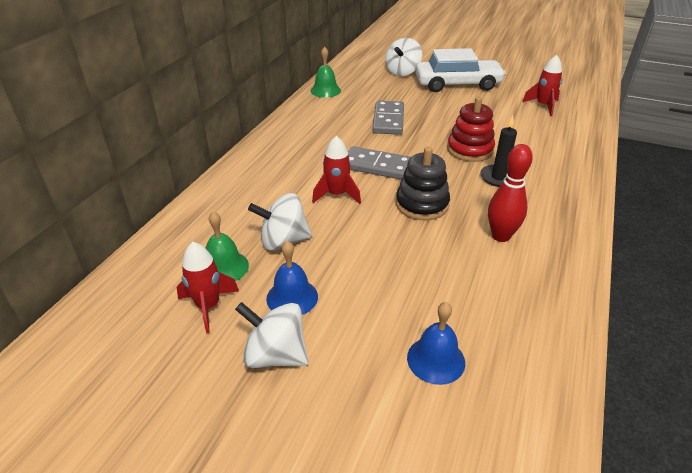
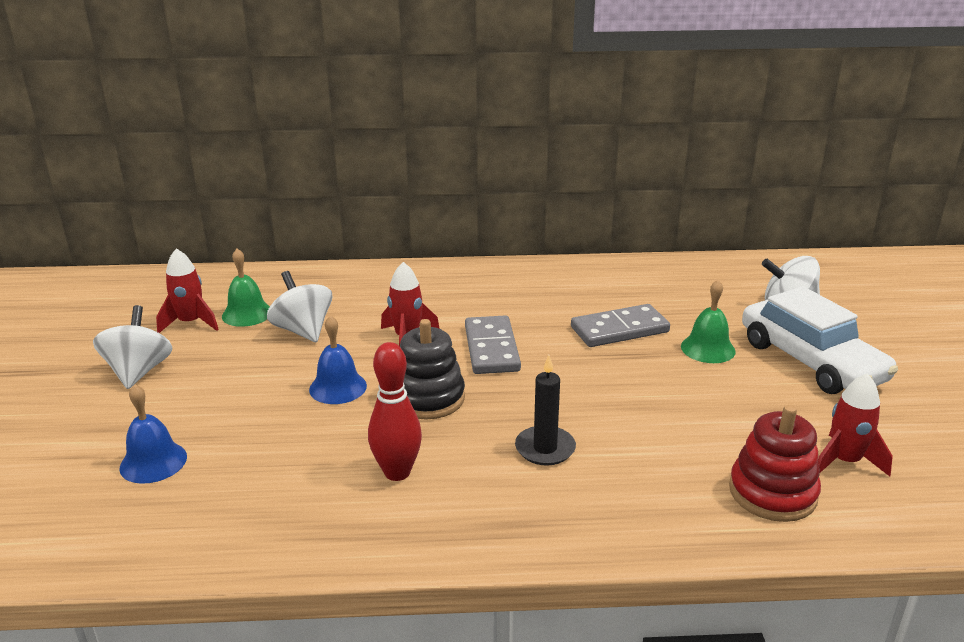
camera: 65 degrees right, 10 degrees down
(292, 297) = (218, 359): blue bell -> blue bell (338, 387)
(325, 90) = (650, 269): green bell -> green bell (708, 348)
(470, 150) = (602, 410): red stacking toy -> red stacking toy (772, 493)

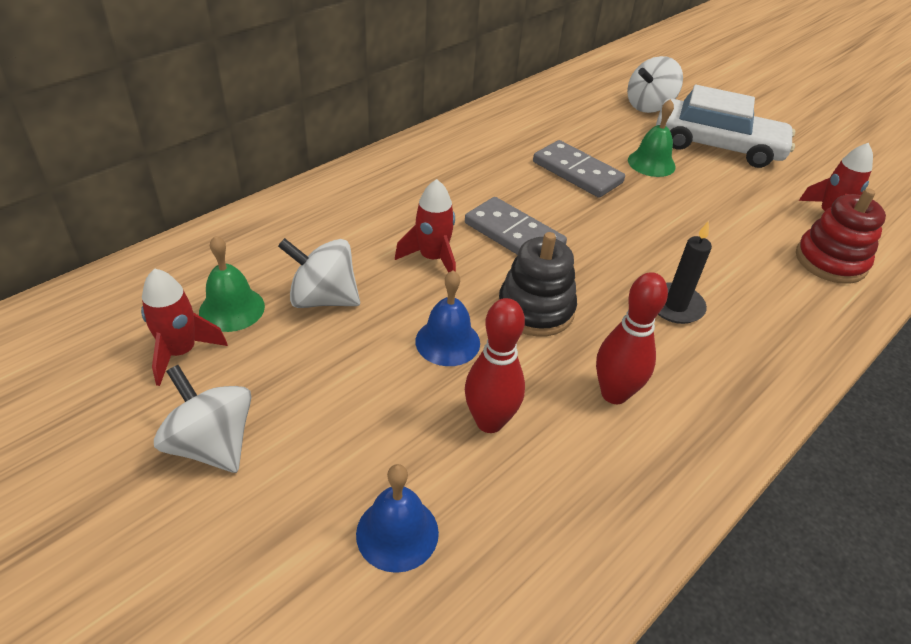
camera: 45 degrees left, 15 degrees up
(290, 441) = (489, 421): none -> red bowling pin
(619, 329) = (577, 172): grey domino -> grey domino turned 75 degrees counterclockwise

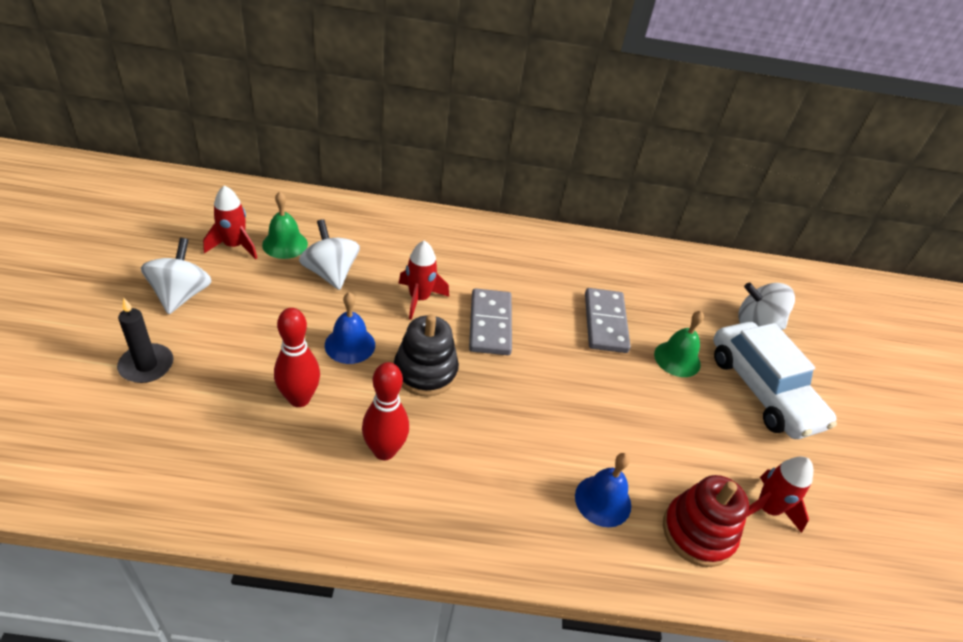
camera: 45 degrees right, 0 degrees up
(397, 533) = (179, 401): blue bell -> blue bell (603, 500)
(675, 306) = (515, 447): black candle -> black candle (146, 365)

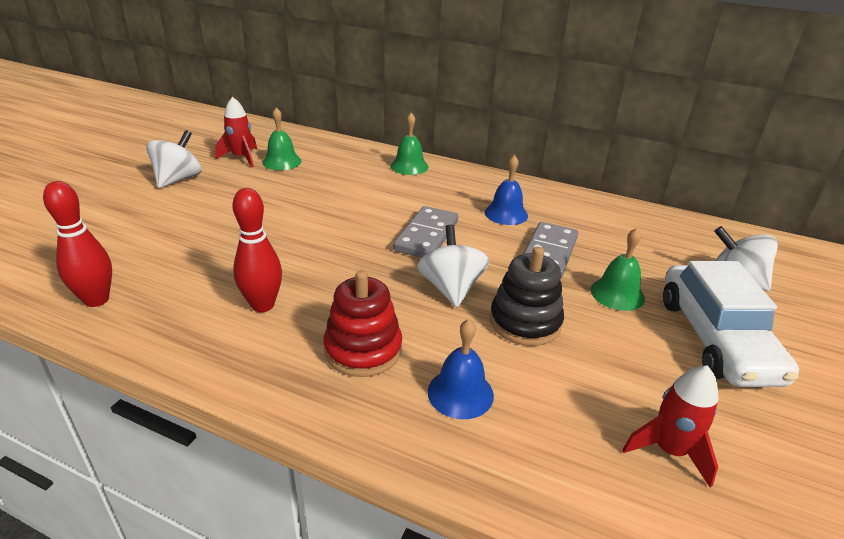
camera: 25 degrees right, 10 degrees down
(146, 365) = (117, 215): black candle -> none
(299, 399) = (217, 256): red bowling pin -> red bowling pin (96, 300)
(330, 273) = (305, 183): white spinning top -> white spinning top (451, 288)
(350, 345) = (287, 229): blue bell -> blue bell (506, 213)
(419, 299) = (371, 209): red rocket -> none
(425, 227) = (409, 166): none -> green bell
(425, 371) = (341, 257): black stacking toy -> black stacking toy (525, 322)
(698, 532) = (562, 450): red stacking toy -> red stacking toy (363, 350)

